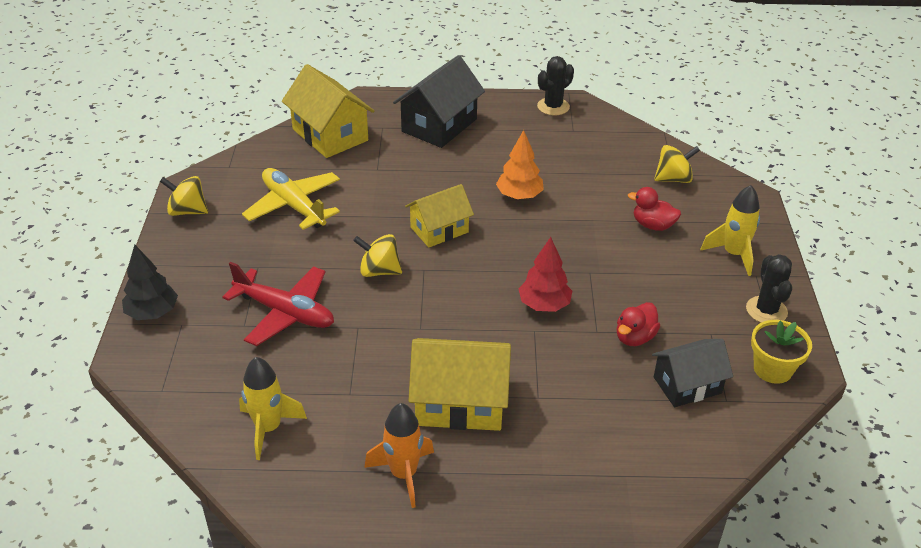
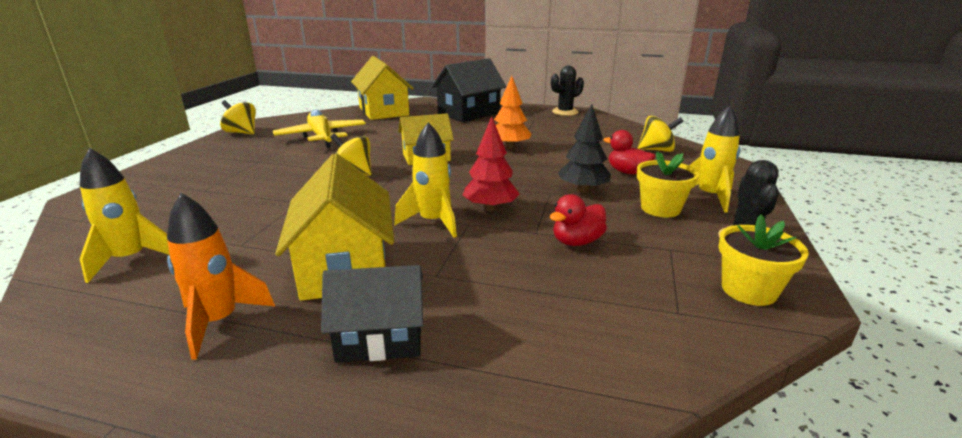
camera: 15 degrees right, 15 degrees down
(152, 313) = (143, 175): black tree -> black tree (583, 190)
(285, 313) = (247, 187): red plane -> none
(460, 402) = (345, 267): yellow house -> yellow house turned 60 degrees clockwise
(502, 334) = (433, 222): none -> yellow rocket
(687, 385) = (627, 290): black house -> black house (380, 337)
(694, 280) = (660, 208): none -> yellow flower pot

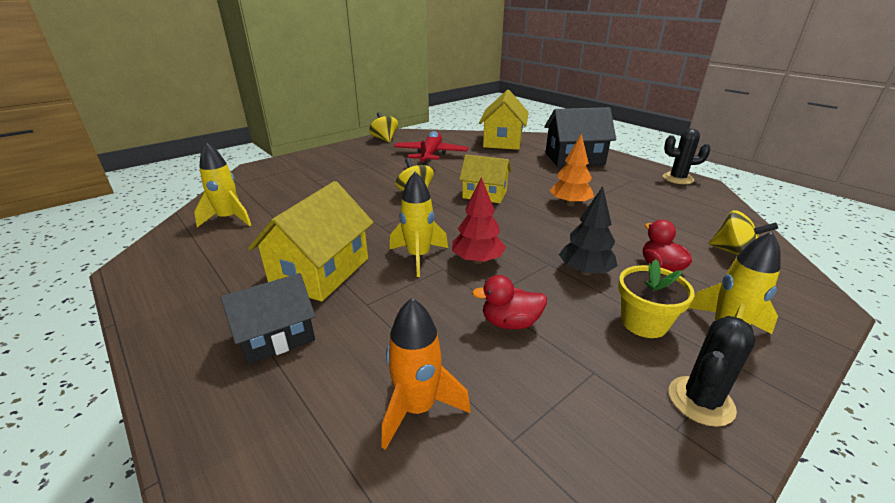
camera: 35 degrees right, 5 degrees up
(219, 322) = (218, 281): orange rocket -> orange rocket (417, 408)
(322, 137) = (430, 155): yellow plane -> red plane
(380, 337) = (276, 337): black house -> black house turned 60 degrees counterclockwise
(748, 290) = (621, 461): yellow flower pot -> none

